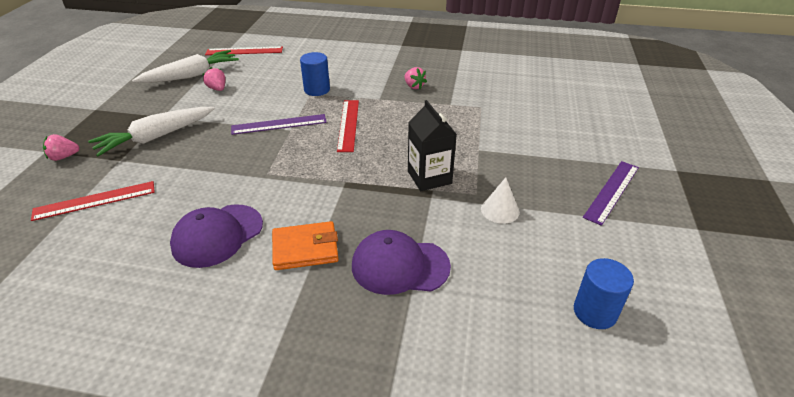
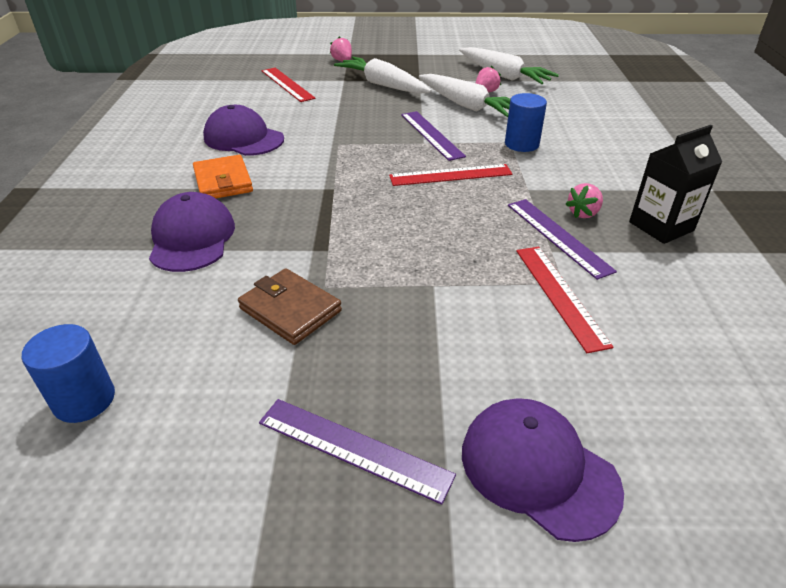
camera: 80 degrees right, 0 degrees up
(236, 101) = (466, 105): none -> white carrot
(244, 51) = (581, 89): red ruler -> red ruler (560, 295)
(429, 177) = (353, 245): black carton -> black carton (661, 226)
(436, 99) = (558, 236): none -> purple ruler
(500, 210) = (290, 310): white cone -> brown wallet
(612, 139) = (538, 469): none -> purple cap

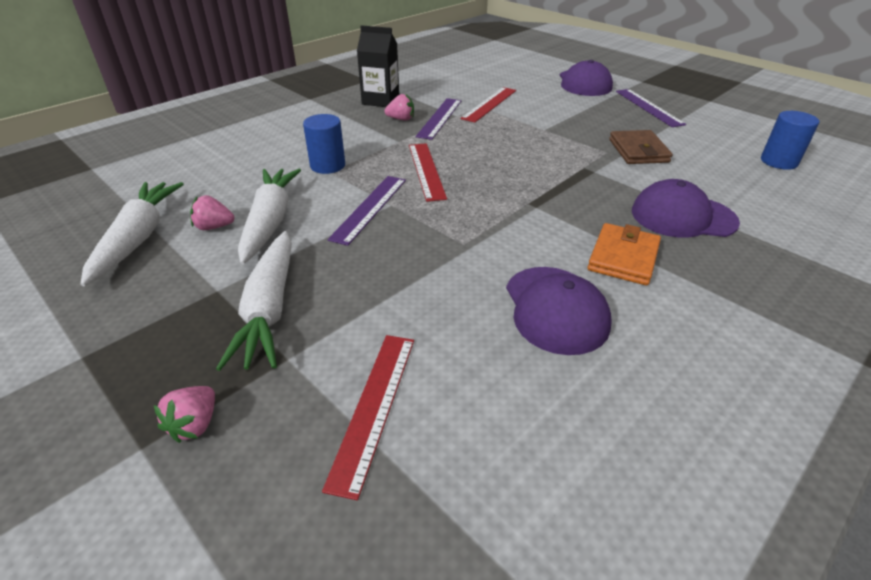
camera: 135 degrees left, 0 degrees up
(192, 238) = (682, 216): purple cap -> purple cap turned 60 degrees clockwise
(450, 175) = (426, 170): red ruler -> red ruler turned 45 degrees clockwise

